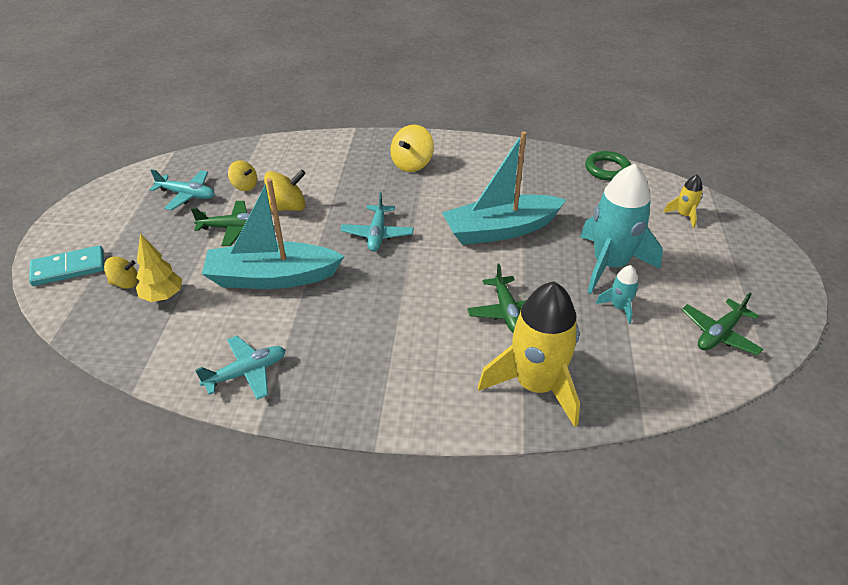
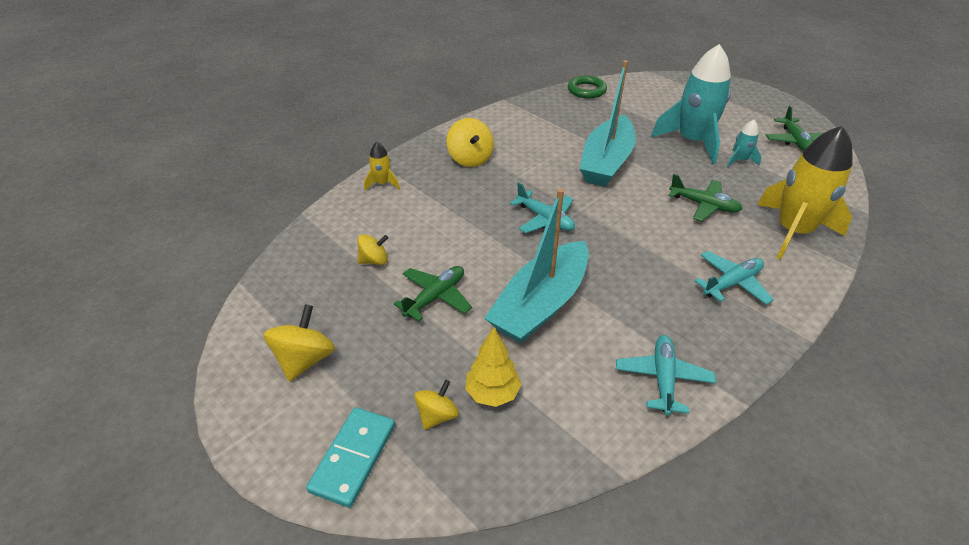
camera: 50 degrees left, 0 degrees up
(187, 195) = (336, 305): turquoise plane -> turquoise plane (732, 283)
(287, 207) = (444, 249): yellow spinning top -> yellow spinning top (305, 359)
(684, 215) = (669, 92): yellow rocket -> yellow rocket (382, 183)

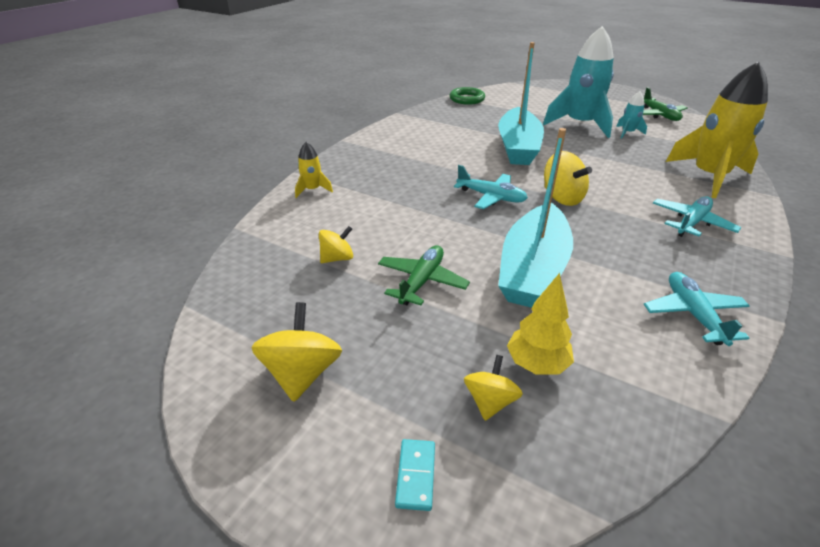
camera: 15 degrees left, 5 degrees down
(353, 457) = (415, 475): turquoise domino -> turquoise domino, size x0.56
(470, 159) = (391, 159): yellow spinning top -> yellow spinning top (562, 197)
(704, 205) = (623, 167): green plane -> none

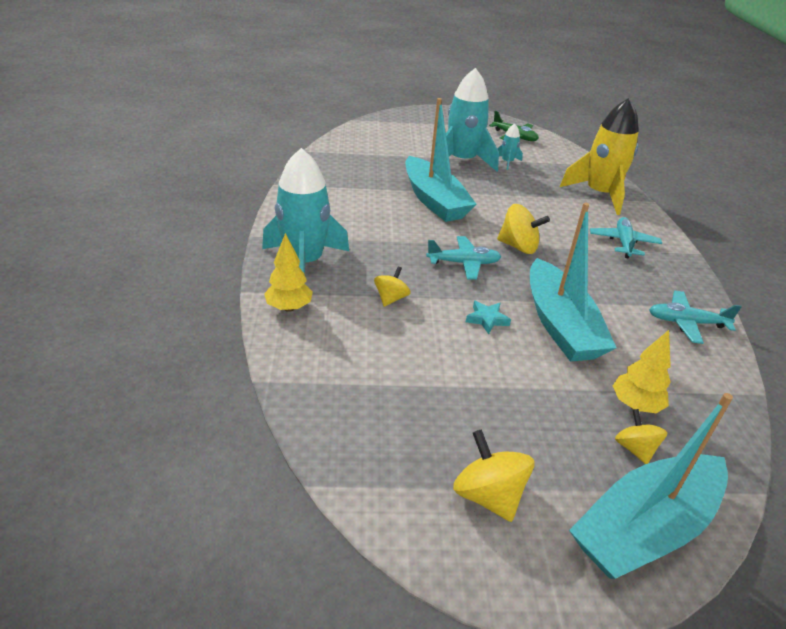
camera: 35 degrees left, 0 degrees up
(312, 190) = (289, 307): yellow rocket -> yellow tree
(337, 258) = (398, 375): yellow spinning top -> yellow spinning top (391, 298)
(358, 165) = (304, 263): none -> turquoise rocket
(415, 475) = (644, 528): turquoise domino -> turquoise boat
(422, 281) = (492, 369): green plane -> none
(463, 243) = (487, 319): none -> turquoise star
(467, 99) = (330, 151): green ring -> none
(693, 314) = (686, 323): turquoise plane -> turquoise plane turned 45 degrees counterclockwise

